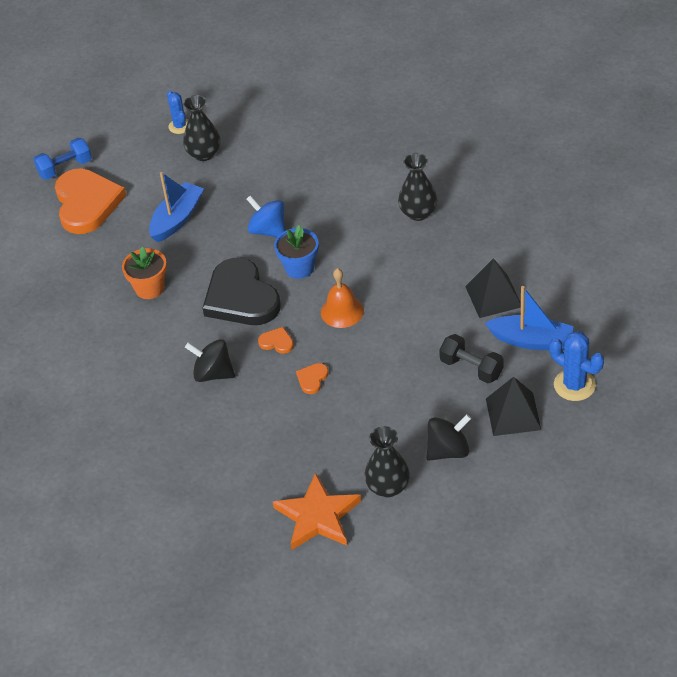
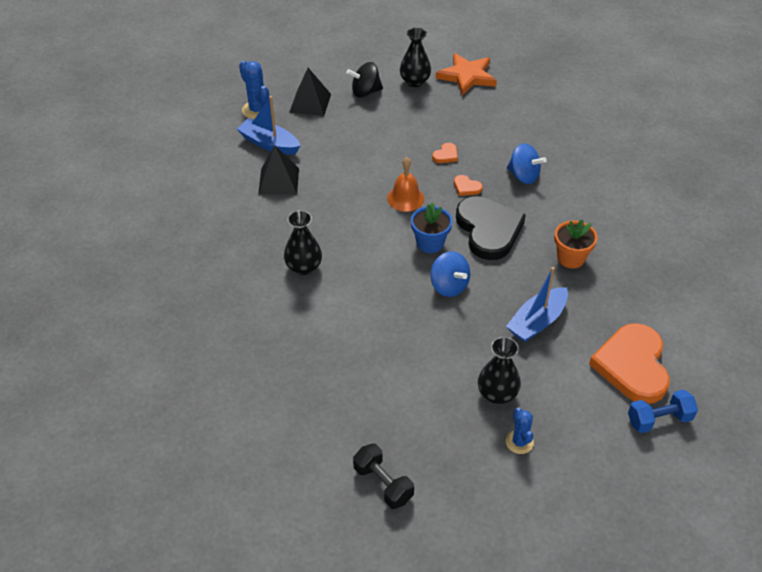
camera: 170 degrees left, 0 degrees up
(213, 373) = (523, 176): black spinning top -> blue spinning top
(471, 368) = (323, 136): black dumbbell -> black dumbbell (383, 484)

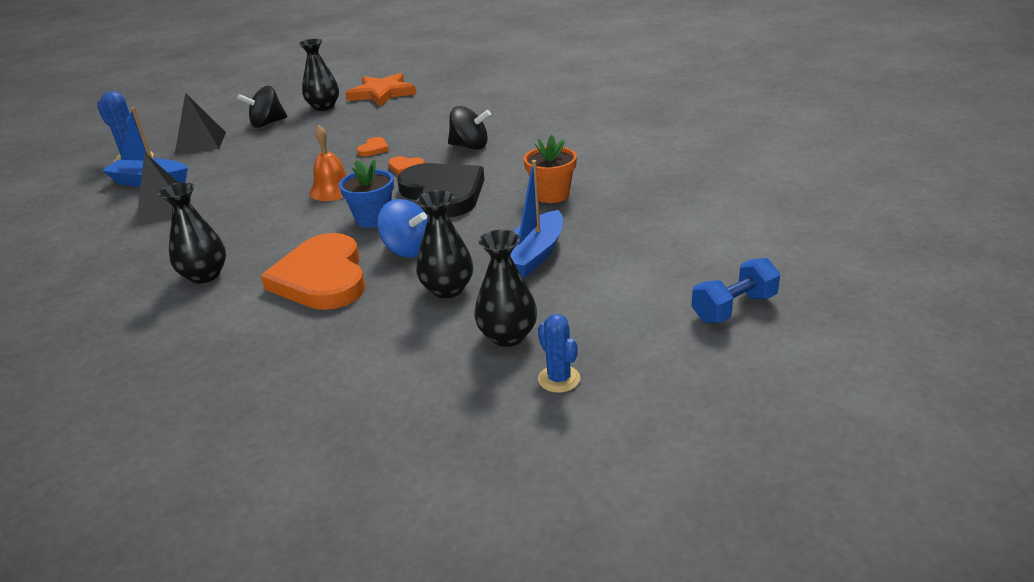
camera: 15 degrees left, 15 degrees down
(383, 484) = (364, 486): black dumbbell -> none
(468, 336) = (447, 289): none -> black vase
(523, 176) = (470, 146): blue spinning top -> black spinning top
(632, 365) = (672, 266): orange heart -> orange heart (322, 278)

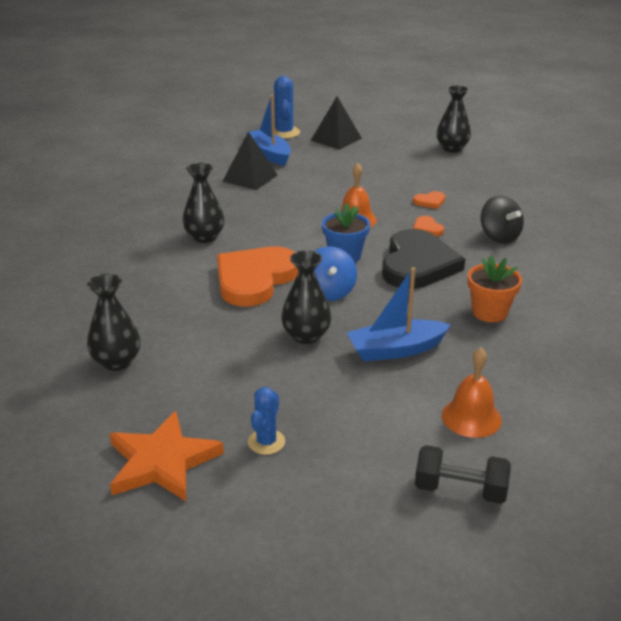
camera: 45 degrees right, 0 degrees up
(267, 123) = (395, 144): black spinning top -> none
(382, 93) = (510, 156): orange star -> orange star (162, 461)
(507, 336) = (286, 392): black vase -> black vase (117, 362)
(659, 262) = (471, 417): none -> orange bell
(734, 308) = (460, 490): blue dumbbell -> black dumbbell

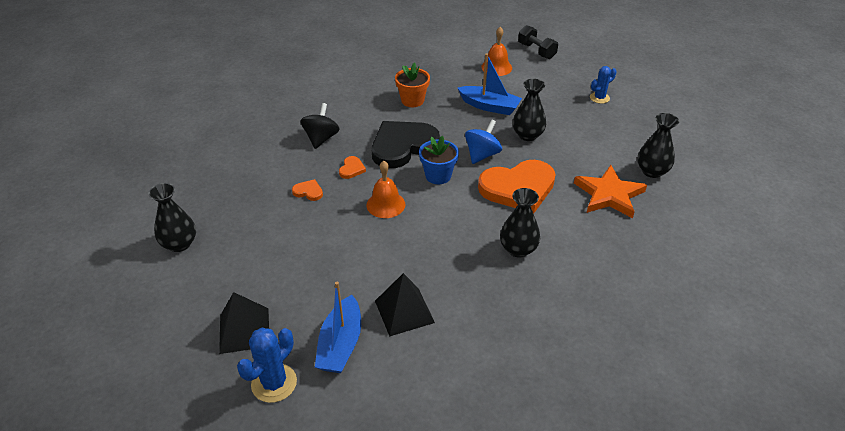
camera: 140 degrees left, 10 degrees up
(162, 461) = (655, 111): orange star -> orange star (609, 195)

